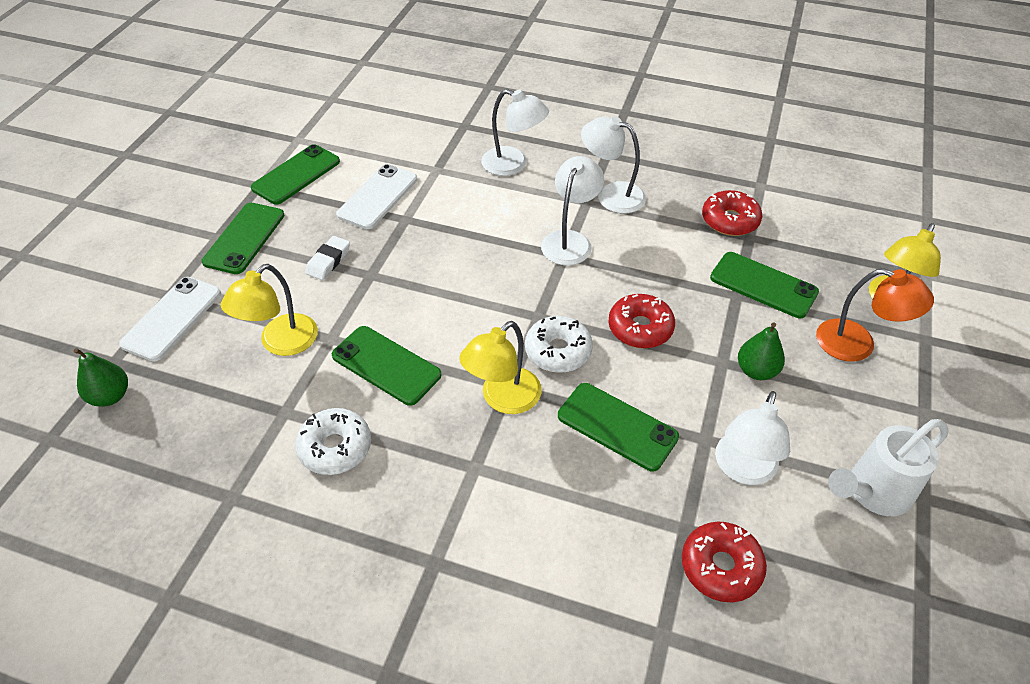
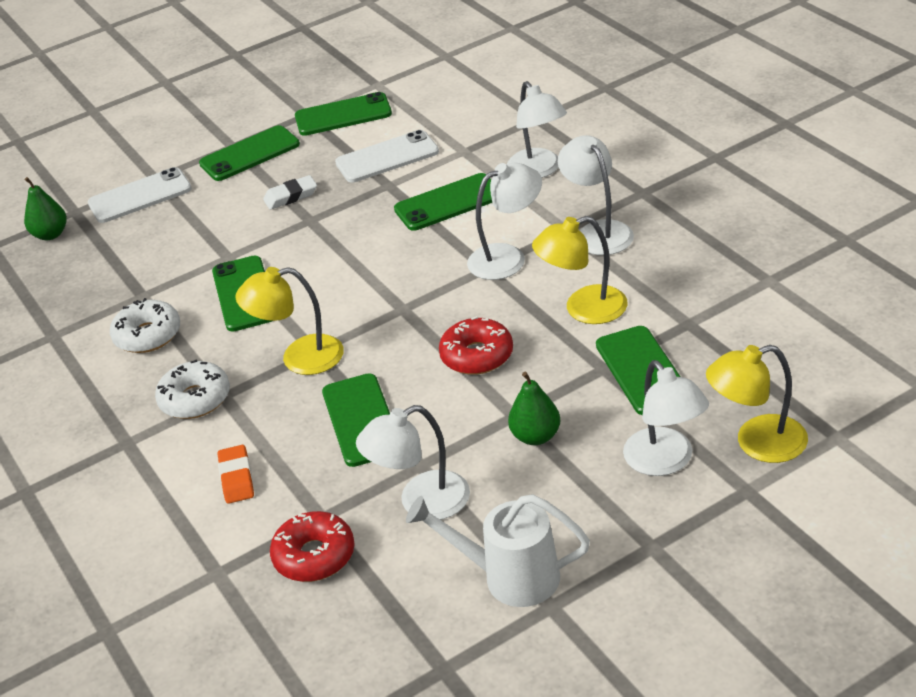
camera: 45 degrees right, 10 degrees down
(281, 343) = (191, 245): yellow lamp -> yellow lamp (583, 309)
(473, 215) = (448, 203): none -> green phone
(558, 351) = (385, 342): white donut -> white donut (195, 399)
(576, 537) = (237, 478): none -> orange eraser
(730, 220) = (688, 300): red donut -> none
(857, 344) = (665, 462): orange lamp -> white lamp

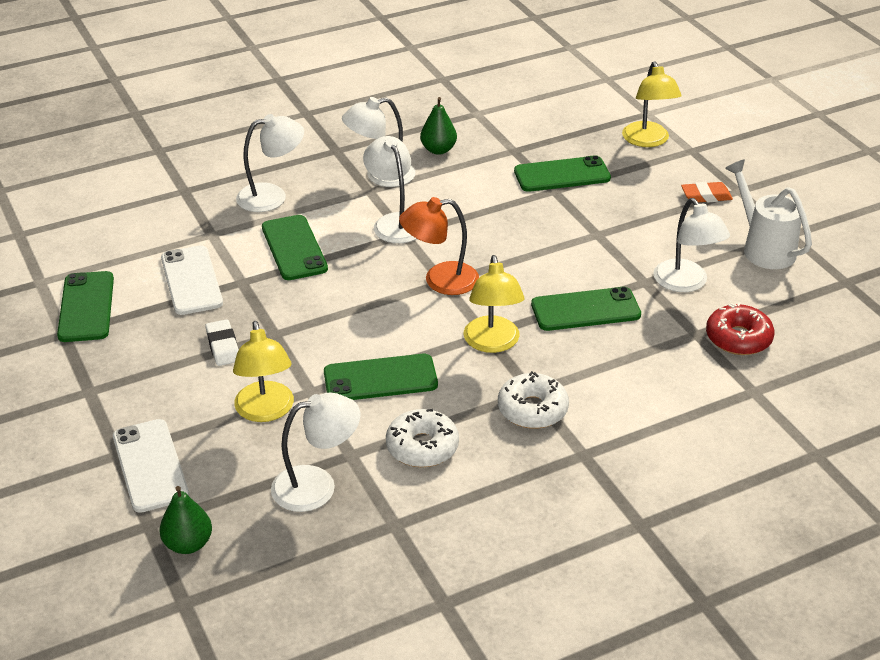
camera: 90 degrees left, 0 degrees up
(237, 478) = (644, 381): orange eraser -> orange eraser (706, 196)
(249, 154) = (118, 377): green phone -> none
(404, 306) = (440, 280): none -> orange lamp
(477, 355) = (521, 246): red donut -> none
(510, 577) = (764, 248): white watering can -> white watering can turned 135 degrees clockwise
(536, 436) = (623, 226): green pear -> green pear (438, 150)
(583, 309) = (480, 192): yellow lamp -> yellow lamp (266, 411)
(665, 462) = (660, 176): white lamp -> white lamp (317, 485)

